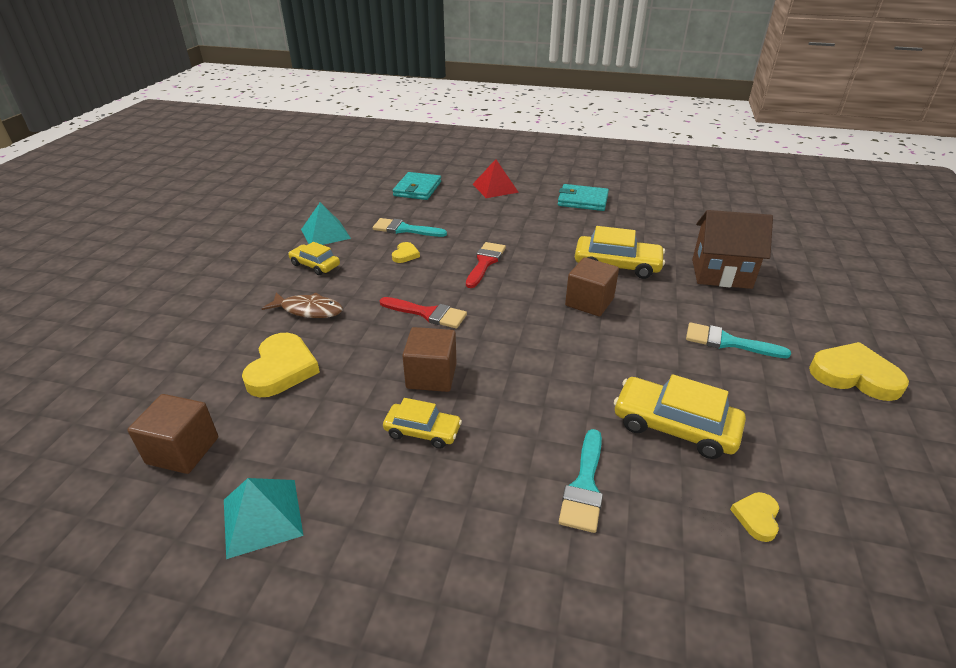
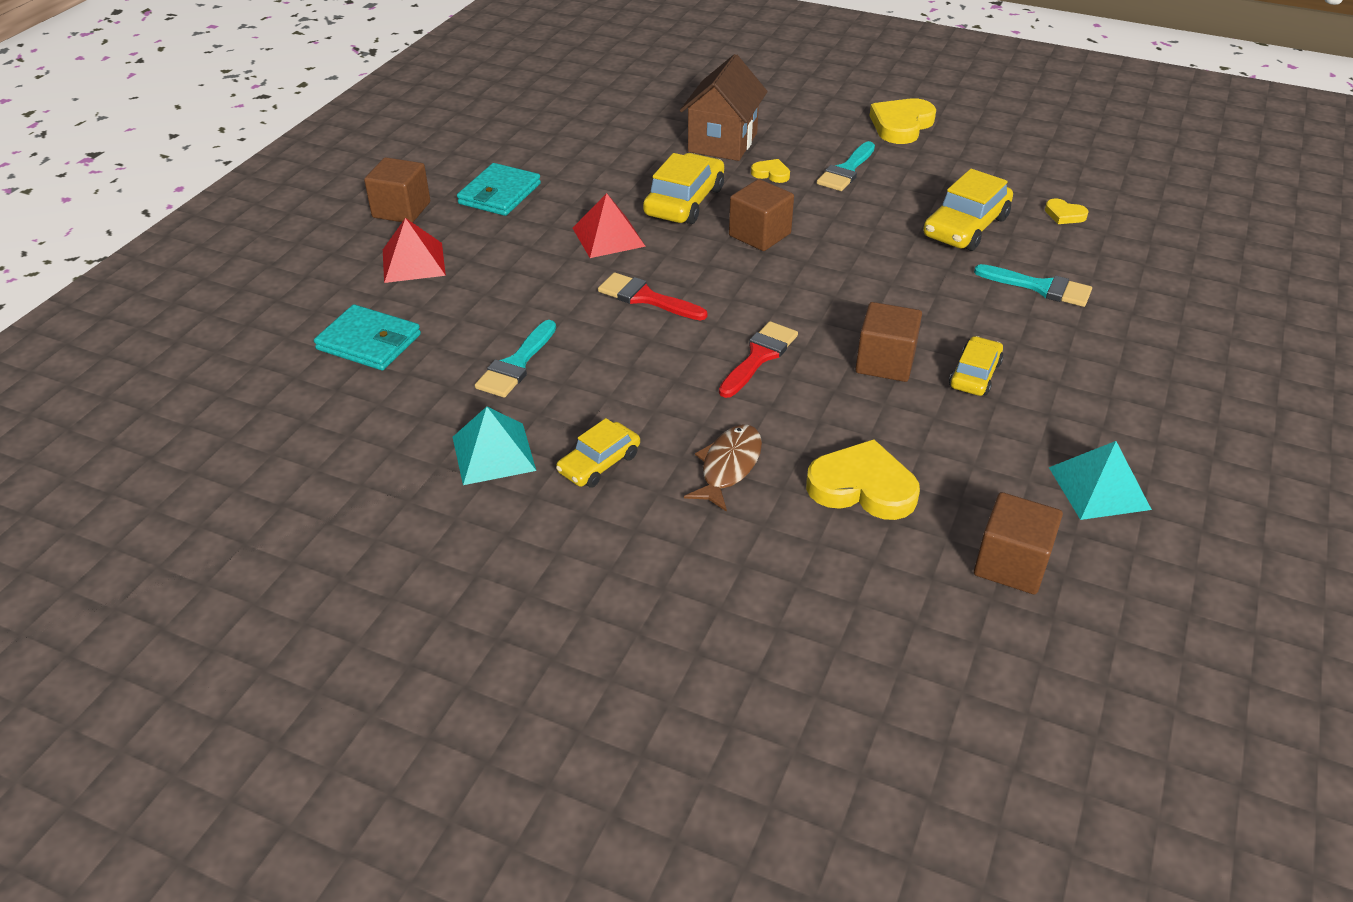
camera: 80 degrees left, 5 degrees up
(405, 255) = (599, 368): yellow heart -> yellow heart (771, 174)
(547, 177) = (401, 210): none -> brown cube
(552, 241) = (608, 237): none -> red pyramid

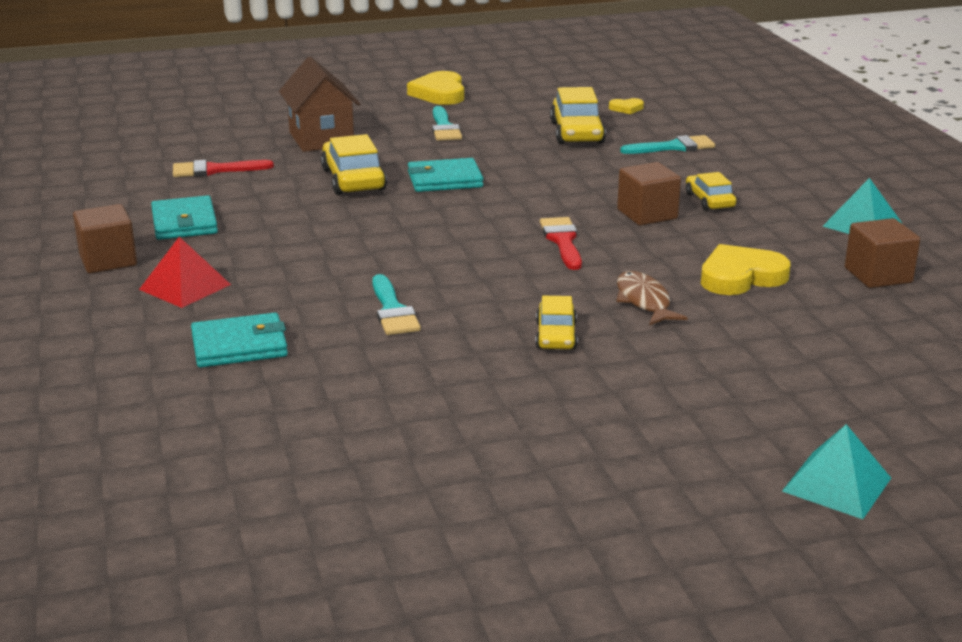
camera: 40 degrees left, 15 degrees down
(493, 453) = (469, 363): turquoise pyramid -> turquoise pyramid (837, 484)
(608, 237) = (329, 217): red pyramid -> none
(646, 298) = (424, 240): red brush -> red brush (214, 170)
(759, 235) = (445, 179): brown cube -> turquoise wallet
(771, 174) = (392, 145): yellow heart -> none

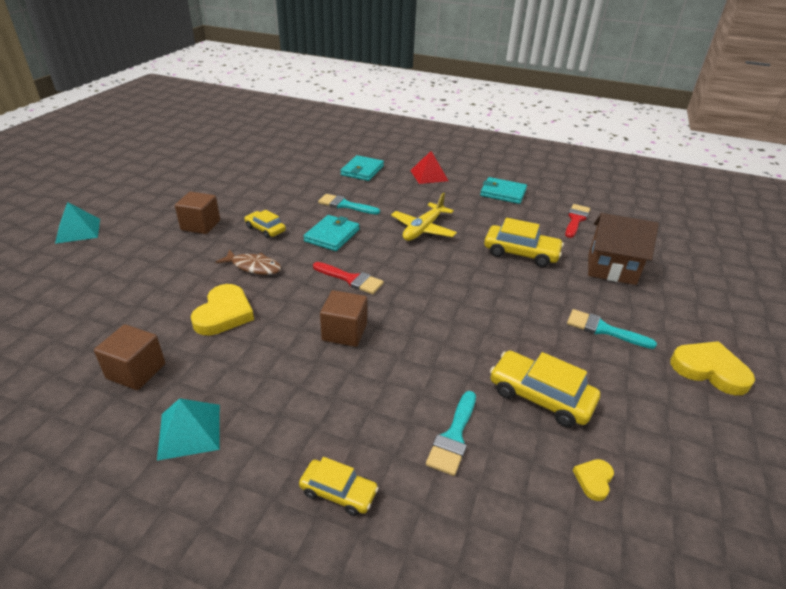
camera: 125 degrees right, 10 degrees up
(108, 260) = (476, 169): brown cube -> brown cube (200, 225)
(380, 240) = (423, 229): none -> yellow plane
(445, 179) = (490, 283): turquoise wallet -> turquoise wallet (332, 235)
(709, 200) = (329, 377): yellow car -> yellow car (338, 492)

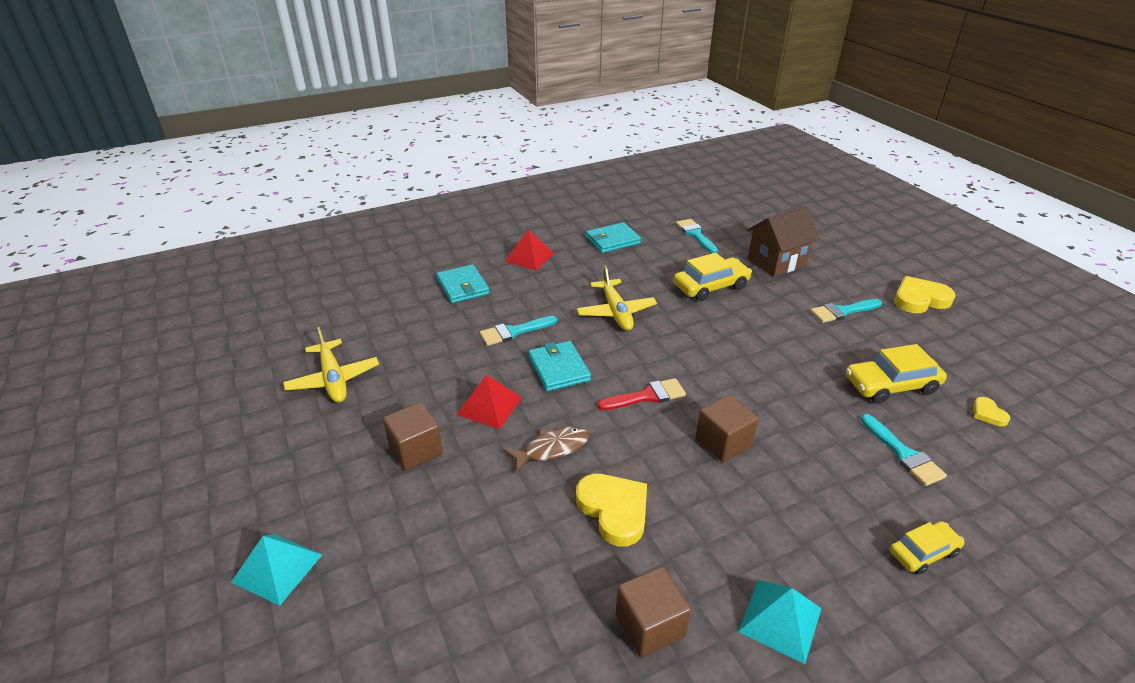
camera: 45 degrees left, 0 degrees up
(227, 177) = (333, 379): none -> yellow plane
(265, 229) = (489, 406): yellow car -> red pyramid
(576, 219) = (695, 234): red brush -> turquoise brush

